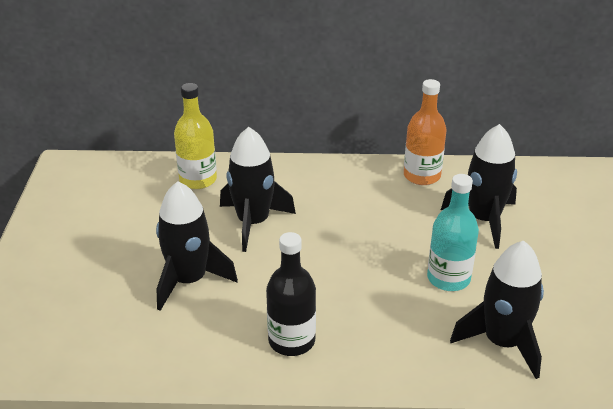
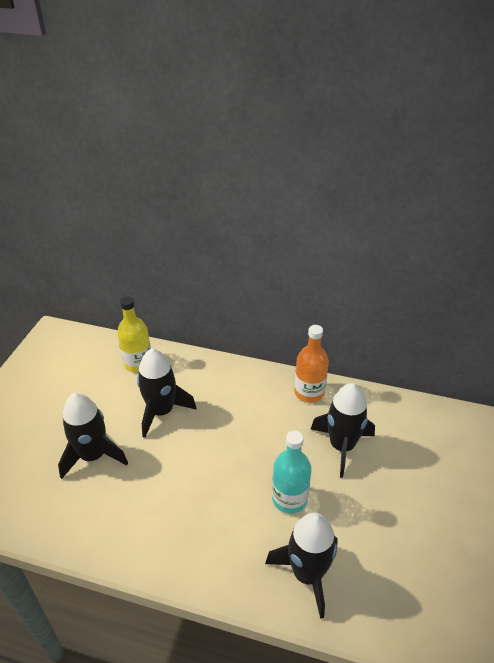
camera: 15 degrees right, 5 degrees up
(291, 341) = (144, 530): black bottle -> none

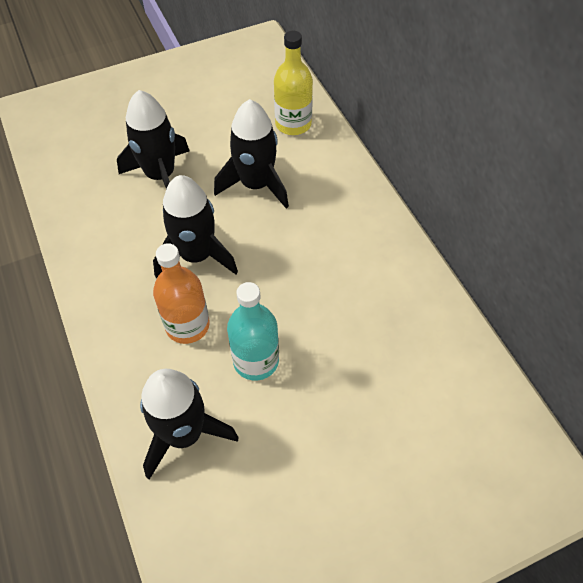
camera: 50 degrees right, 15 degrees up
(309, 392) = (411, 286): orange bottle -> orange bottle (187, 325)
(342, 446) = (369, 365): black rocket -> black rocket (197, 256)

